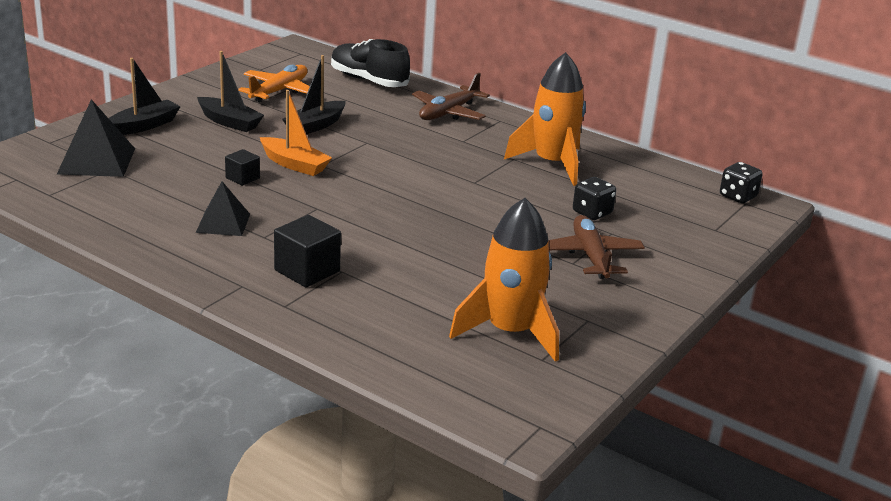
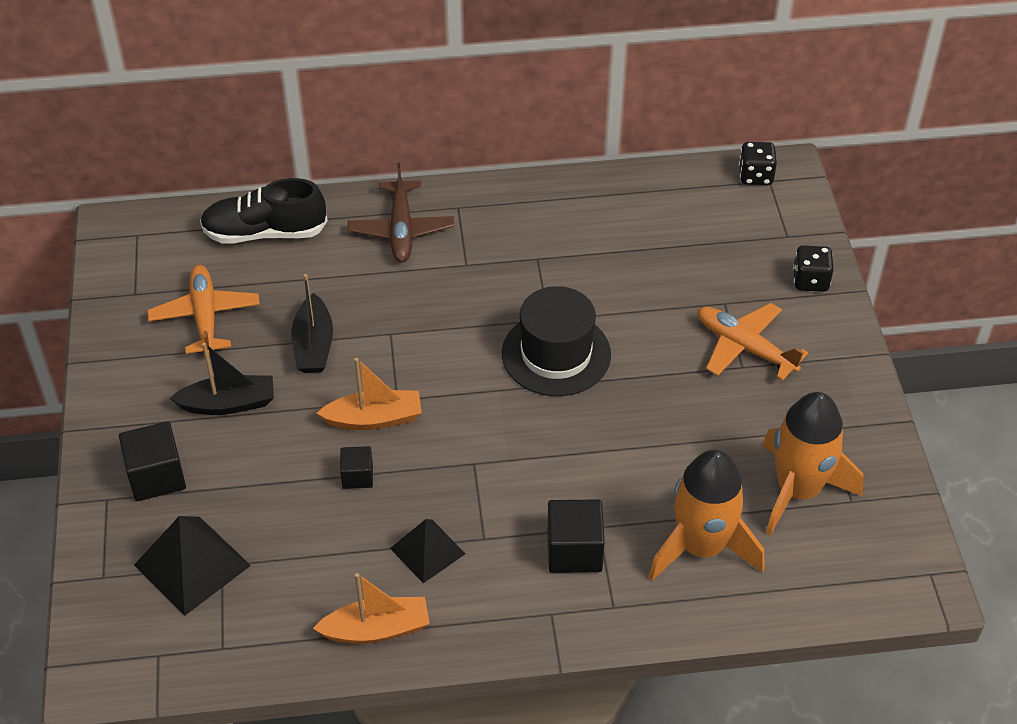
camera: 40 degrees left, 20 degrees up
(135, 233) = (376, 629): none -> orange boat
(144, 126) = (156, 476): black boat -> black cube
(452, 196) = (556, 354): none -> black hat
(552, 164) = (575, 241): orange rocket -> orange rocket (701, 547)
(590, 256) = (744, 347): brown plane -> orange plane
(592, 213) = (682, 287): black dice -> black dice (810, 281)

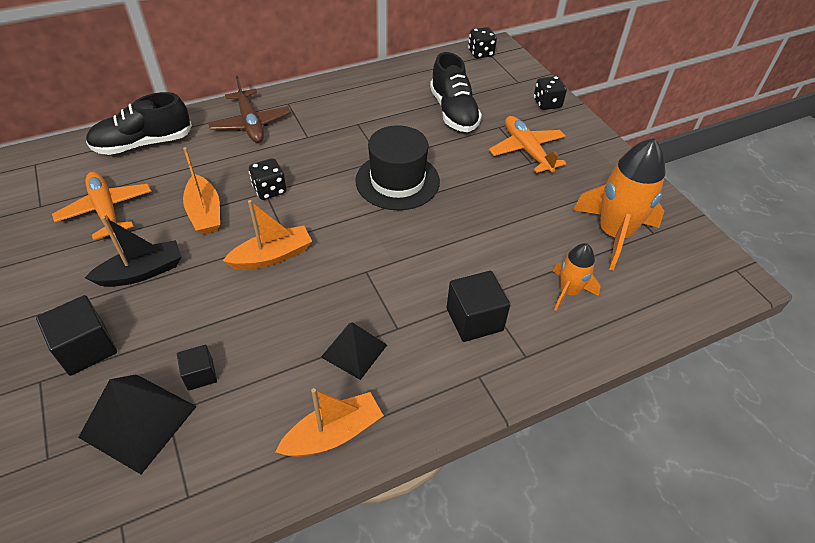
camera: 20 degrees left, 0 degrees up
(313, 345) = (205, 213): black boat -> orange boat
(357, 476) = (272, 304): black cube -> black cube (200, 375)
(396, 332) = (269, 190): none -> black dice
(672, 267) = (453, 112): none -> black shoe
(701, 547) = (568, 291): orange rocket -> orange rocket, size x0.55
(744, 347) = (526, 150): orange plane -> orange plane turned 45 degrees clockwise

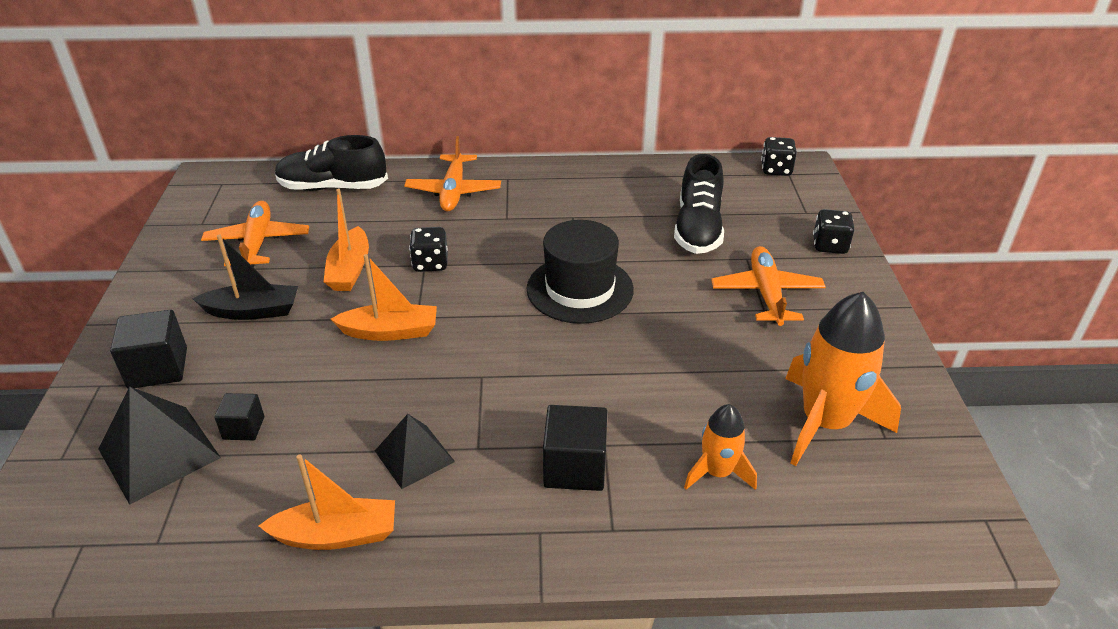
camera: 25 degrees right, 10 degrees down
(251, 124) = (453, 191): brown plane -> orange plane

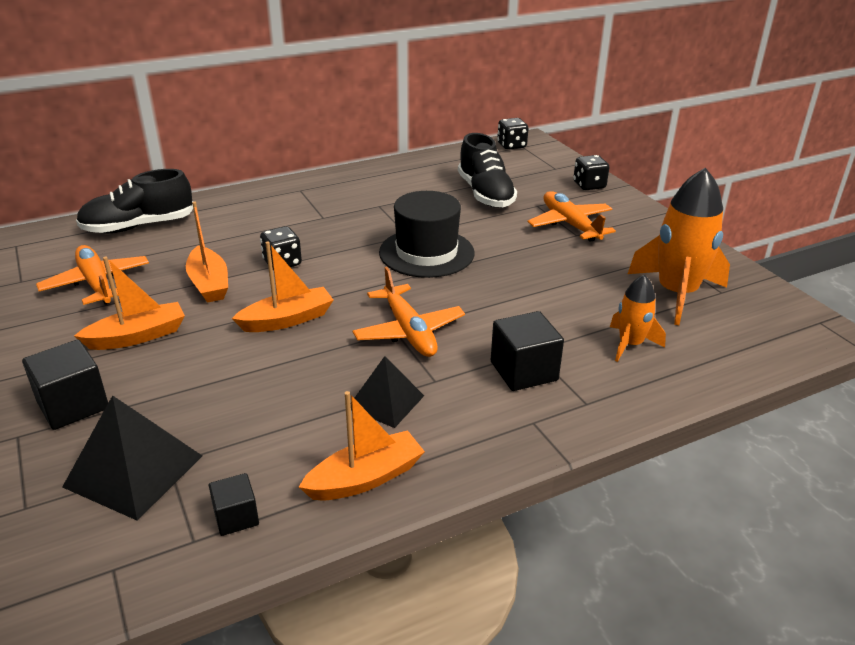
camera: 25 degrees left, 5 degrees down
(243, 428) = (206, 427): black cube -> black cube (236, 517)
(253, 311) = (137, 336): black boat -> orange boat
(453, 191) = (259, 207): orange plane -> orange plane (408, 331)

